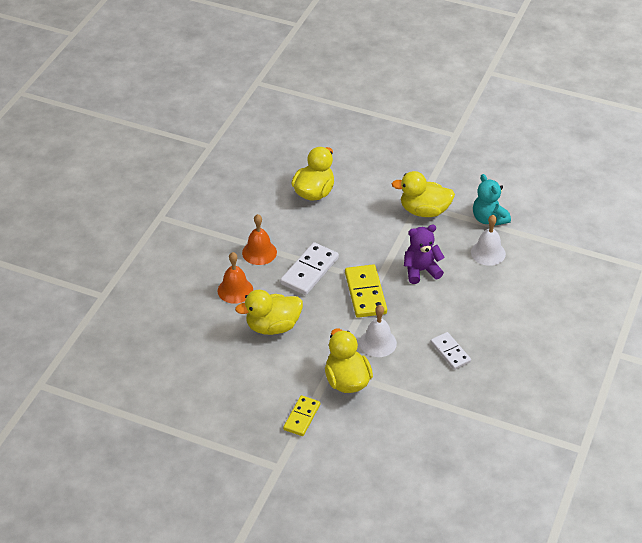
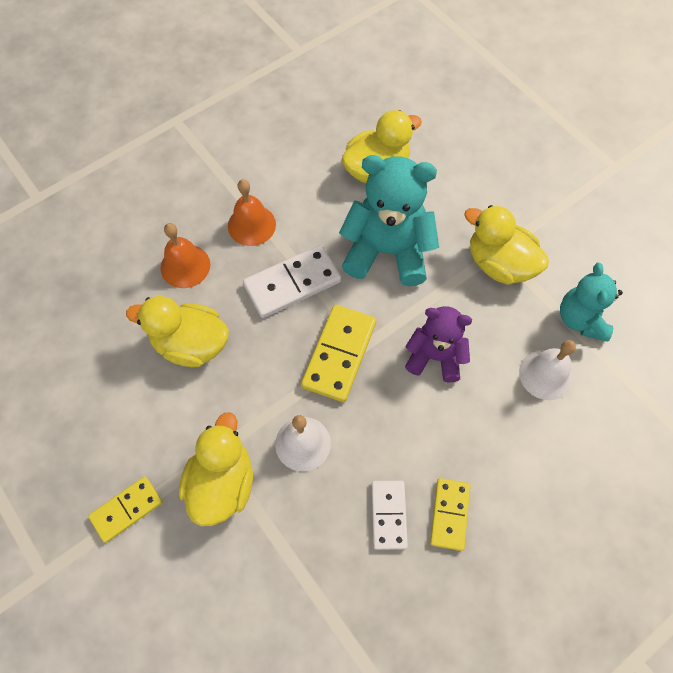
camera: 30 degrees right, 20 degrees up
(354, 231) = (387, 251): none -> turquoise teddy bear
(482, 337) = (449, 514): none -> yellow domino

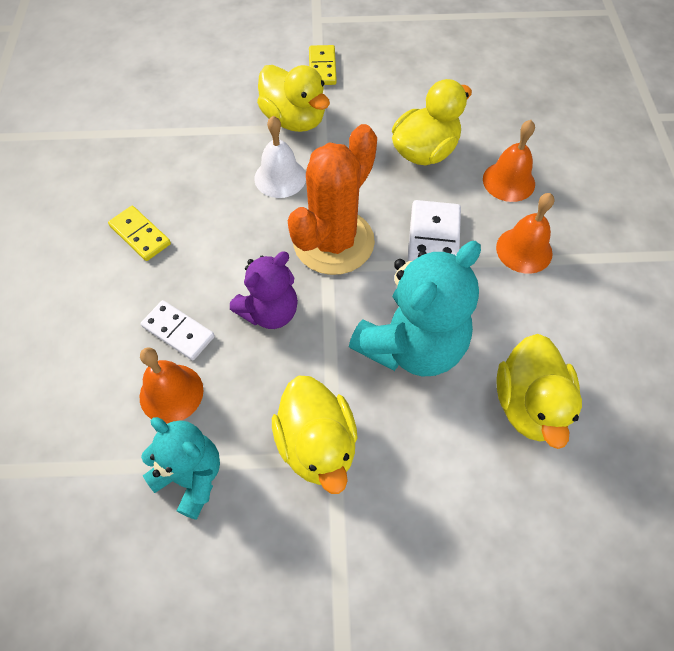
camera: 125 degrees right, 5 degrees down
(339, 354) = (333, 242): yellow domino -> orange cactus
(389, 515) = (178, 198): white domino -> white domino (178, 332)
(499, 264) = (317, 445): yellow duck -> yellow duck turned 90 degrees clockwise
(545, 374) = (171, 393): white bell -> orange bell

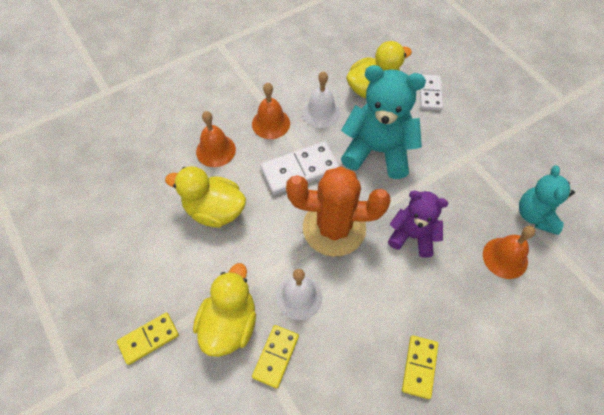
camera: 120 degrees left, 0 degrees up
(178, 332) = (467, 282): white domino -> white domino (430, 94)
(240, 138) = (275, 356): none -> yellow domino
(317, 445) = (468, 167): yellow duck -> none
(514, 314) = (321, 113): none -> white bell

